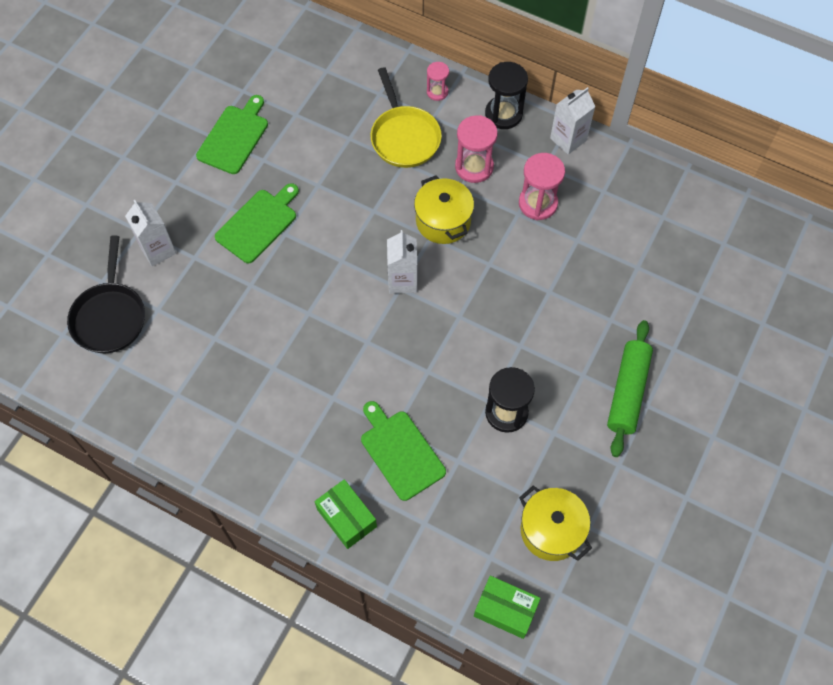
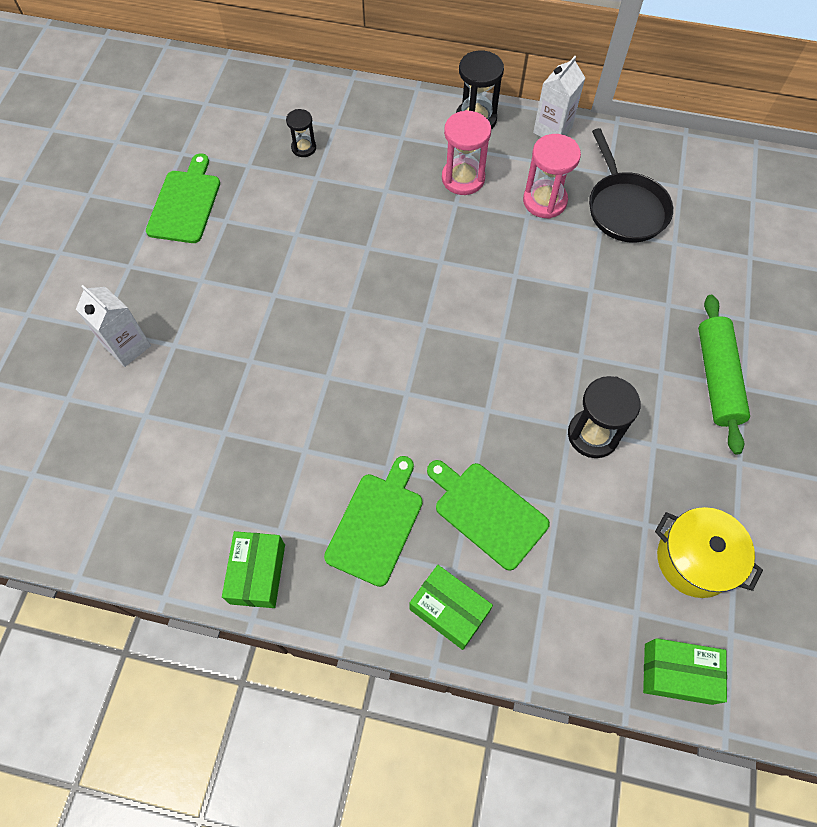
camera: 15 degrees left, 0 degrees up
(110, 316) = (87, 437): black pan -> black pan (625, 208)
(211, 453) = (257, 574): none -> green box
(258, 224) = (240, 290): green cutting board -> green cutting board (376, 524)
(346, 108) = (304, 148): none -> black hourglass
(402, 280) = (425, 315): white carton -> none
(404, 137) = (376, 164): yellow pan -> none
(437, 92) = (397, 112): pink hourglass -> none
(443, 221) = (449, 241): yellow pot -> none

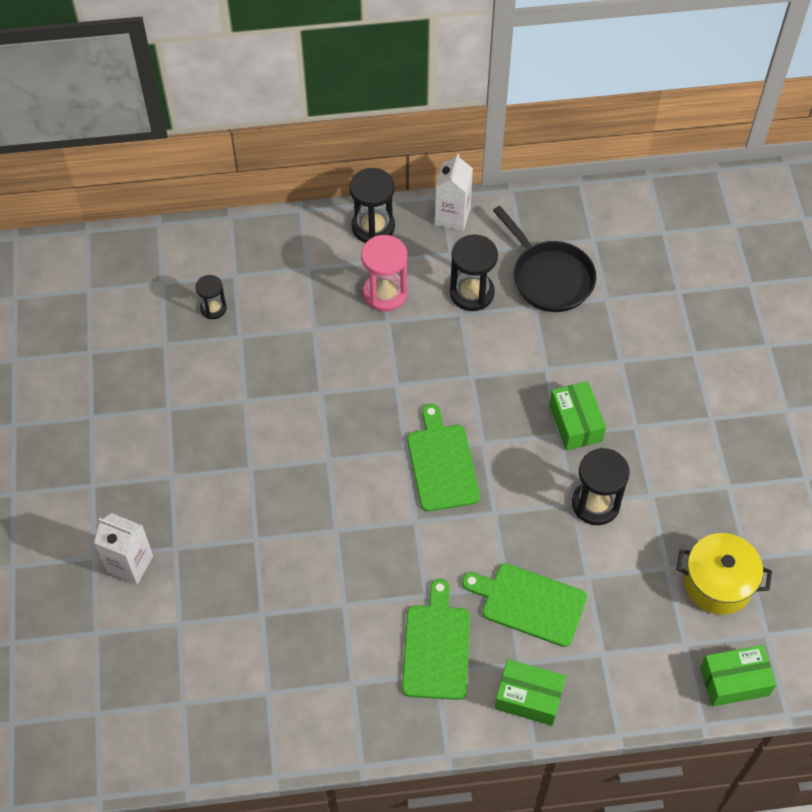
camera: 20 degrees left, 5 degrees down
(185, 203) = (119, 403): green cutting board -> green cutting board (442, 464)
(257, 574) = (349, 726): green box -> green box (575, 423)
(544, 201) = (472, 293): pink hourglass -> black hourglass
(717, 378) = (685, 417): green rolling pin -> none

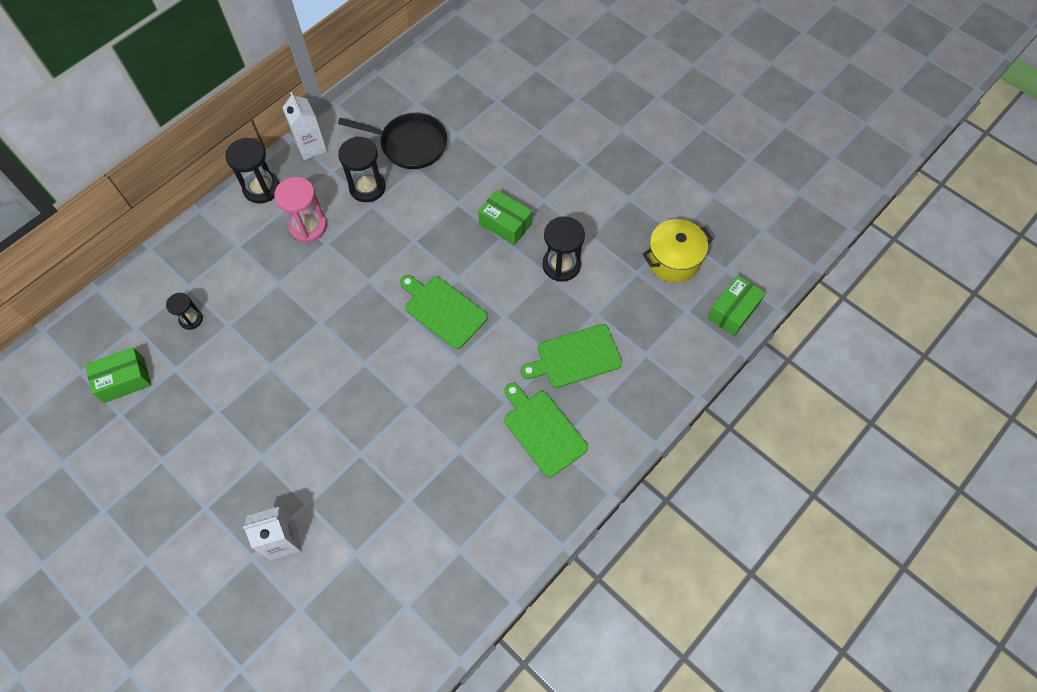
camera: 40 degrees left, 5 degrees up
(528, 698) = (626, 416): green box -> green box (124, 380)

